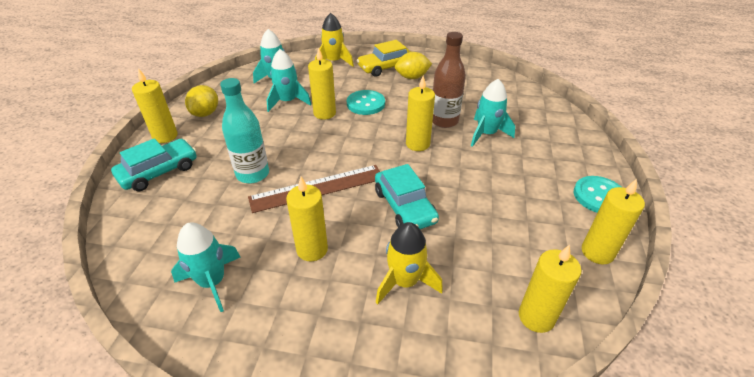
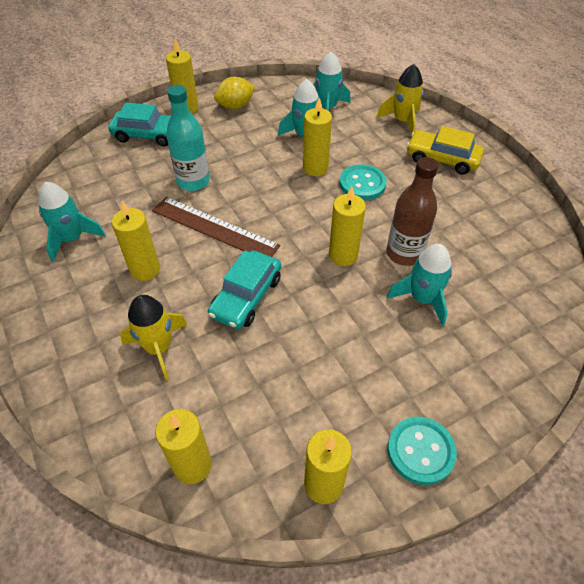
camera: 50 degrees right, 10 degrees up
(412, 77) = (450, 187): yellow lemon -> none

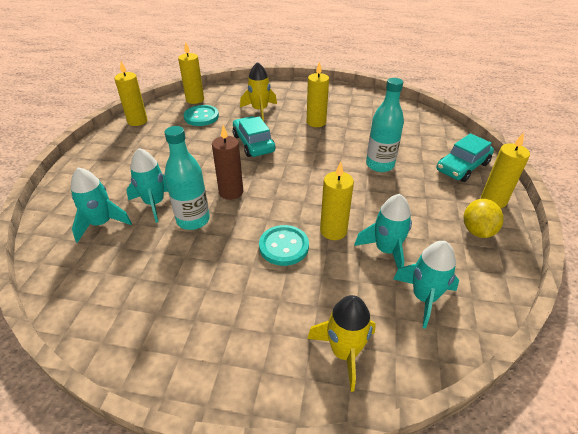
camera: 130 degrees right, 10 degrees down
(72, 238) = (369, 110): turquoise rocket -> turquoise rocket (101, 223)
(214, 228) = (321, 155): brown ruler -> none
(343, 255) = (231, 192): yellow candle -> brown candle
(404, 253) = (193, 220): brown bottle -> turquoise bottle
(420, 451) = (101, 149): turquoise button -> turquoise button (201, 117)
(442, 159) = (250, 333): yellow car -> none

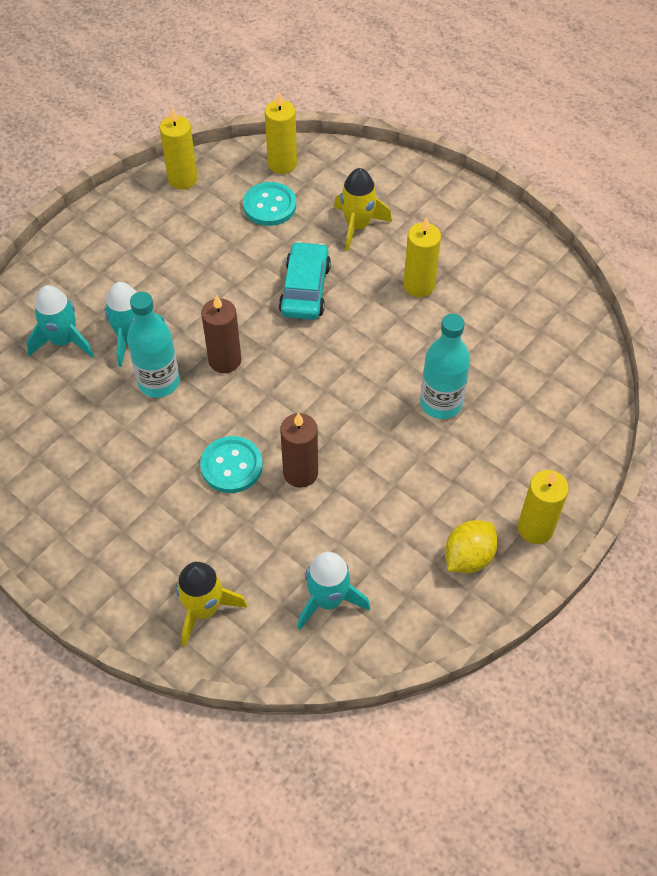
camera: 30 degrees right, 15 degrees up
(333, 231) = (300, 473): yellow candle -> brown candle
(386, 250) = (338, 527): turquoise rocket -> none
(462, 167) = (550, 459): turquoise car -> none

